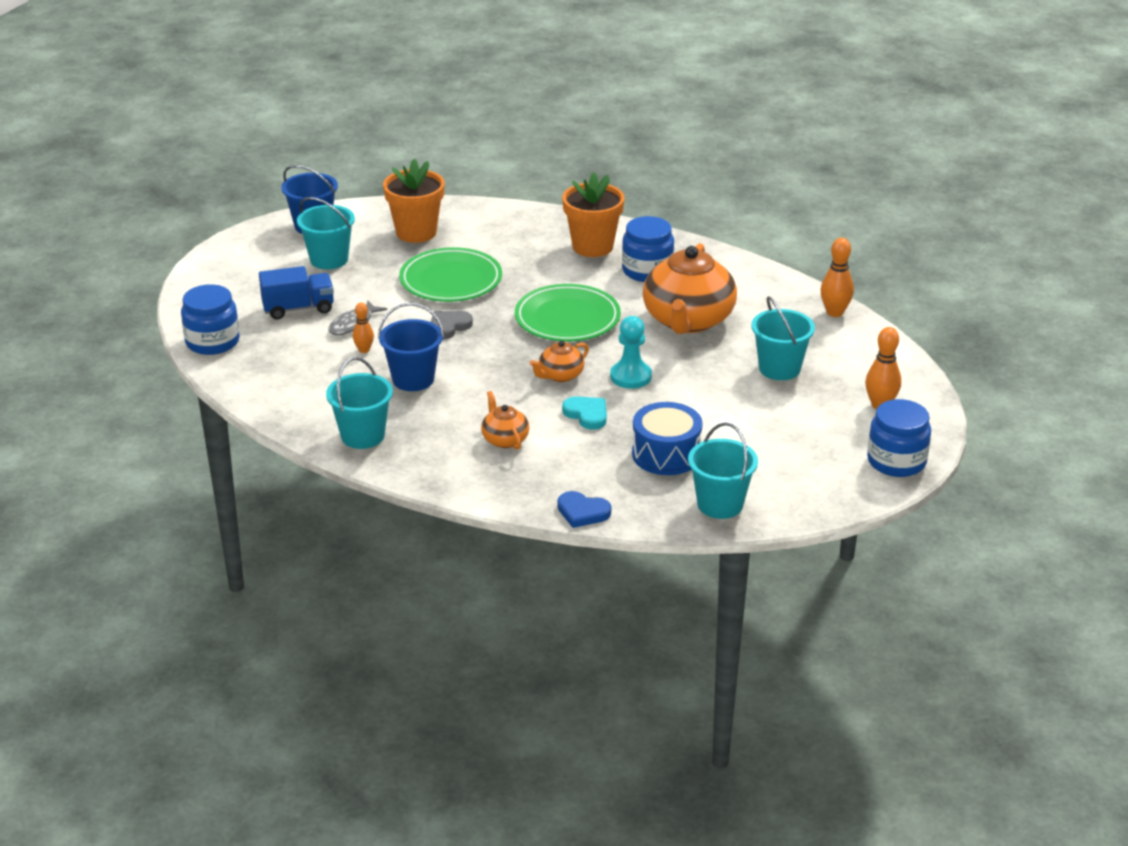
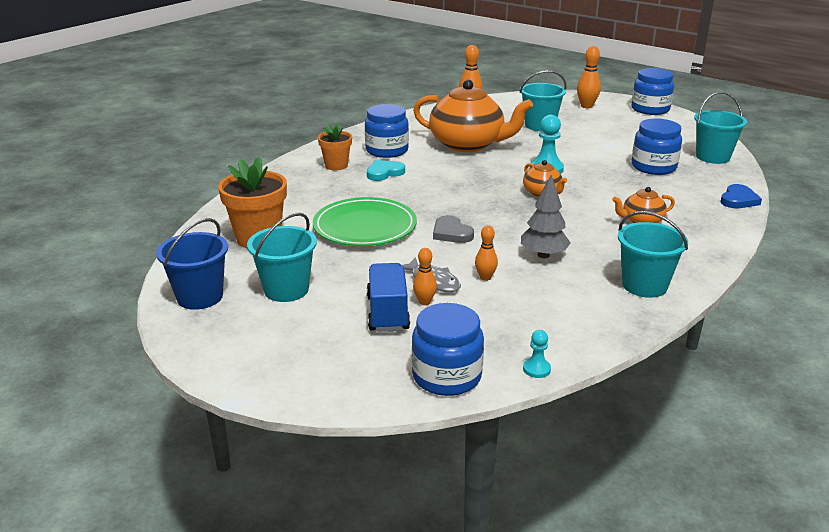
camera: 80 degrees left, 5 degrees down
(223, 380) = (536, 369): none -> turquoise pawn
(318, 323) = (424, 302): none -> orange bowling pin
(413, 379) = (543, 255): blue bucket -> grey tree
(567, 318) = (452, 184): green plate -> none
(587, 414) = (601, 188): turquoise heart -> turquoise heart (384, 173)
(592, 247) = (336, 165): orange flower pot -> orange flower pot, size x0.62
(666, 454) = (653, 167): blue drum -> blue jar

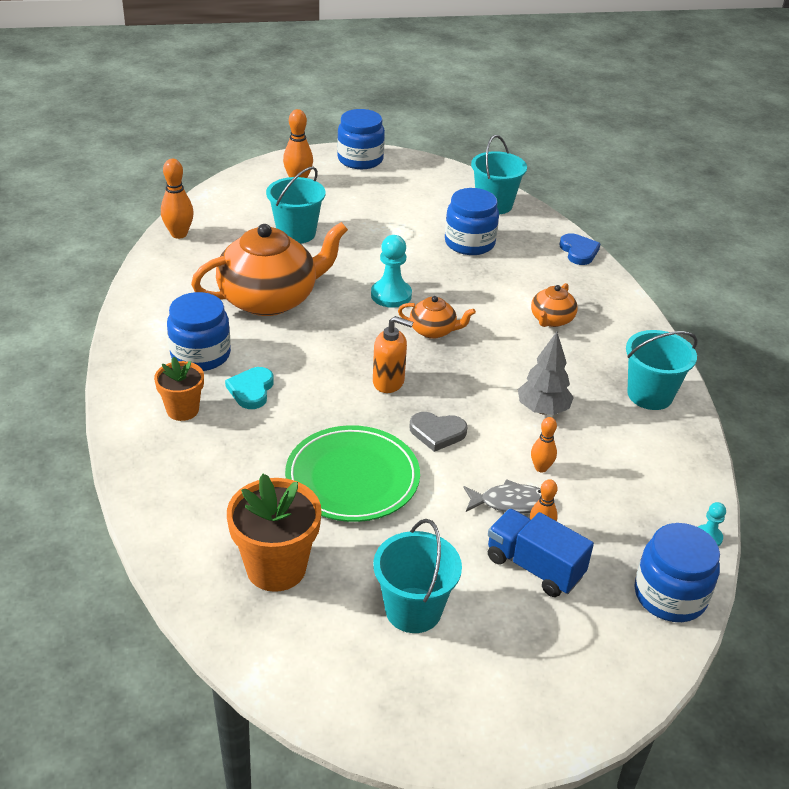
camera: 50 degrees left, 10 degrees up
(200, 297) = (351, 685): blue bucket -> none
(467, 201) = (389, 382): none -> orange soap dispenser

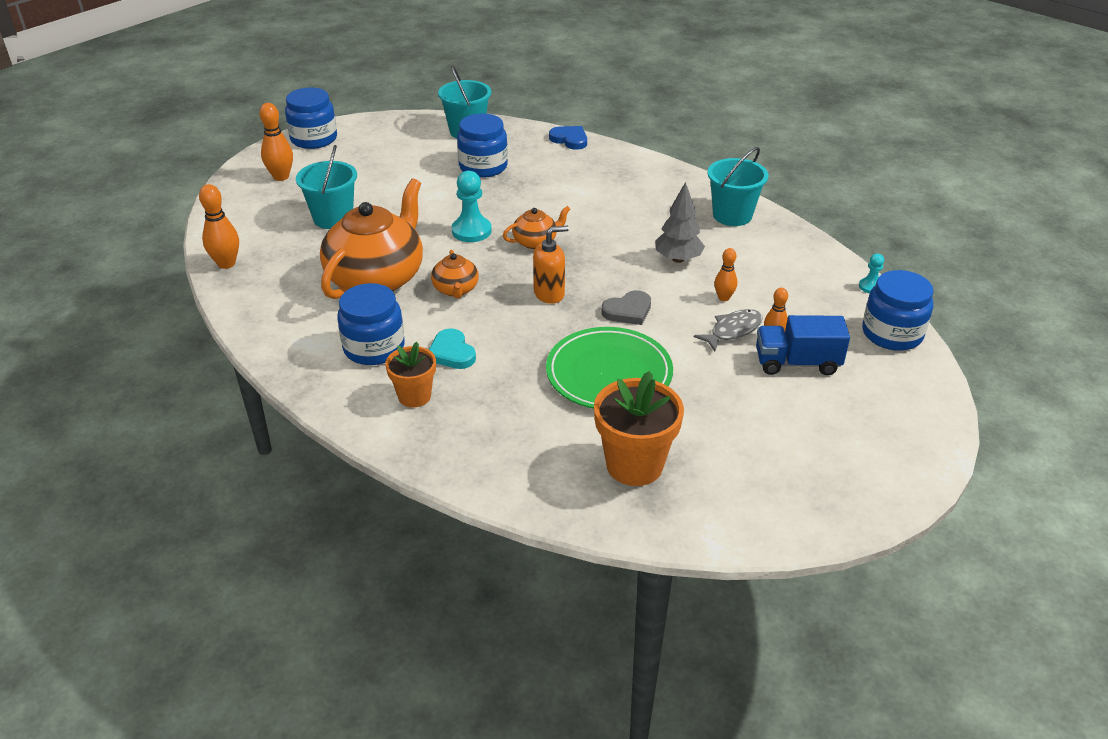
camera: 35 degrees left, 0 degrees up
(413, 610) = (759, 435): turquoise bucket -> none
(551, 320) = (609, 195): orange teapot -> orange teapot (456, 289)

